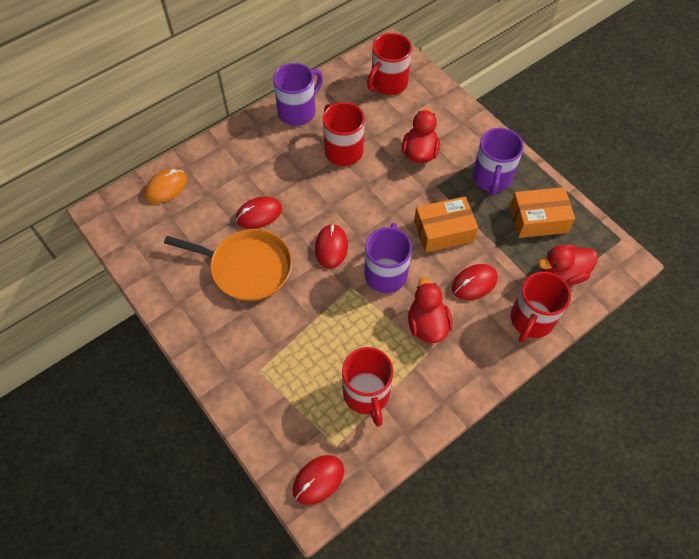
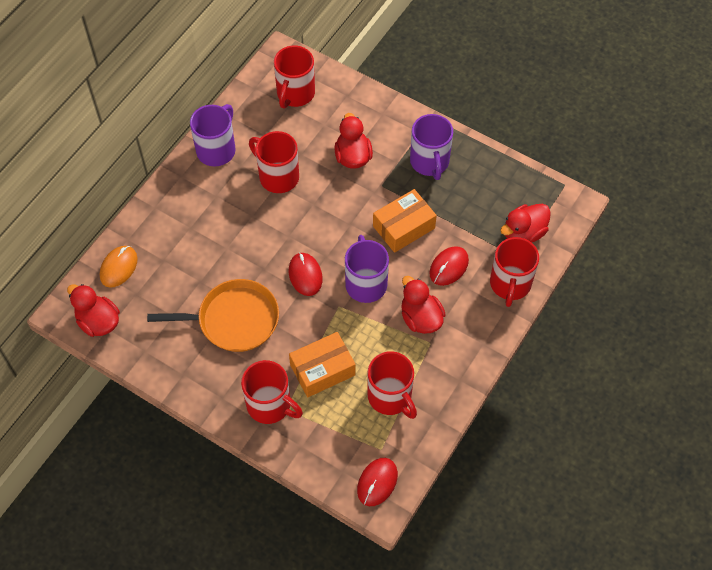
camera: 20 degrees left, 0 degrees up
(125, 230) = (98, 322): none -> red duck
(245, 361) = (270, 405): none -> red mug
(259, 214) = (223, 265): red mouse -> none
(538, 219) = (485, 189): orange box -> orange box (322, 370)

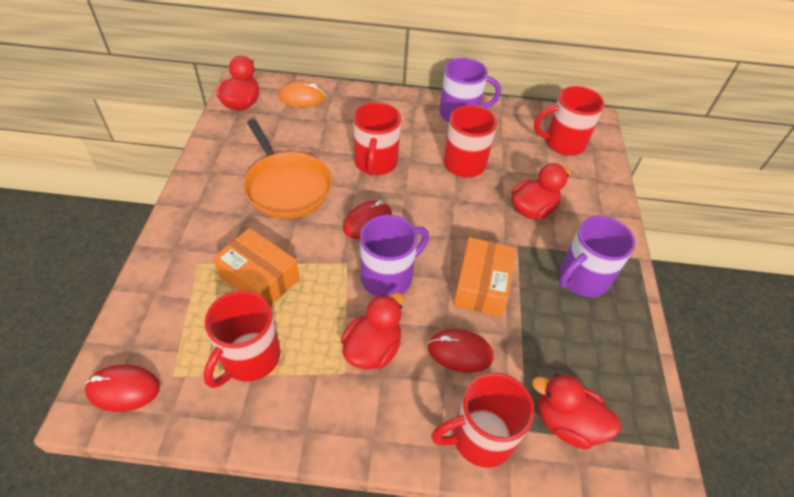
camera: 60 degrees right, 10 degrees down
(270, 405) = (198, 249): red mug -> red mug (375, 163)
(403, 227) = (482, 285): orange box -> orange box turned 75 degrees clockwise

